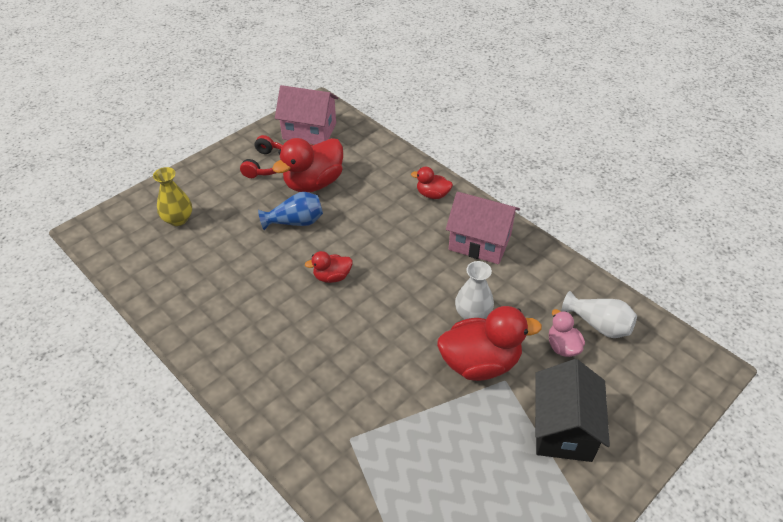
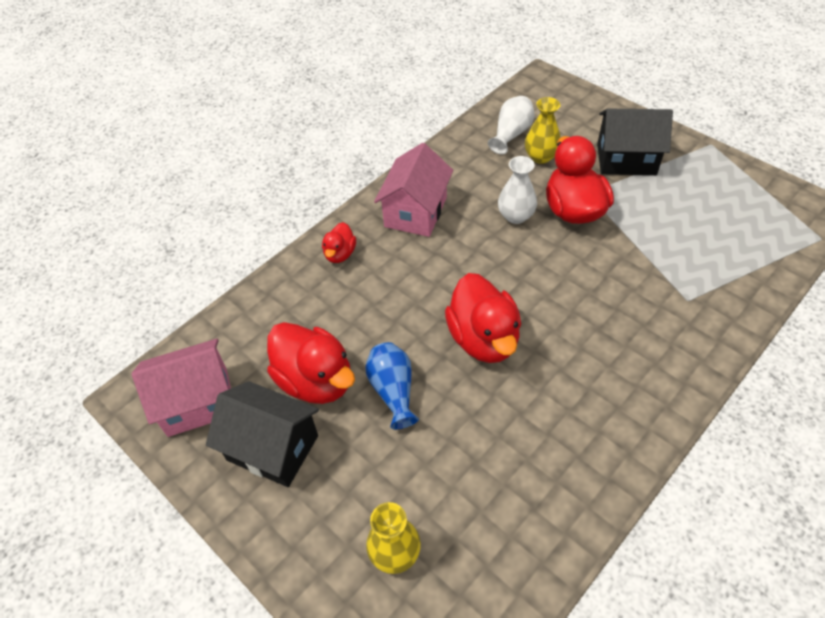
camera: 90 degrees left, 5 degrees up
(267, 165) = (272, 448): red headphones -> black house
(309, 131) = (198, 402): pink house -> pink house turned 60 degrees clockwise
(332, 277) = (483, 339): red duck -> red duck, size x1.92
(562, 346) = (541, 157): pink duck -> yellow vase

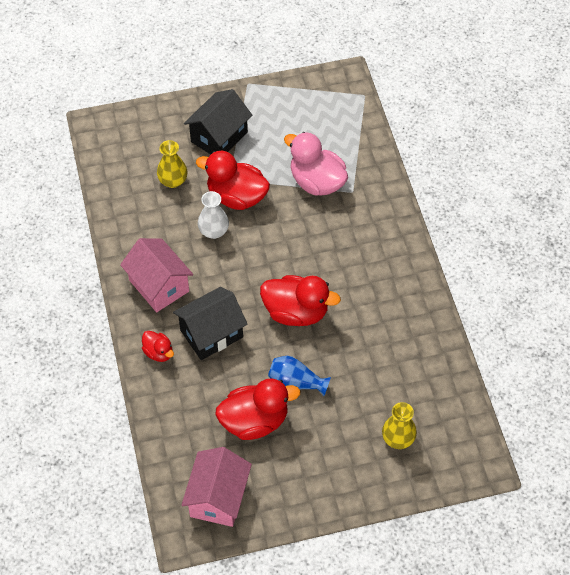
camera: 60 degrees left, 5 degrees up
(272, 448) = (286, 469): black house -> black house (211, 334)
(511, 134) = (134, 182): white vase -> none
(663, 262) = (316, 182): none -> pink duck

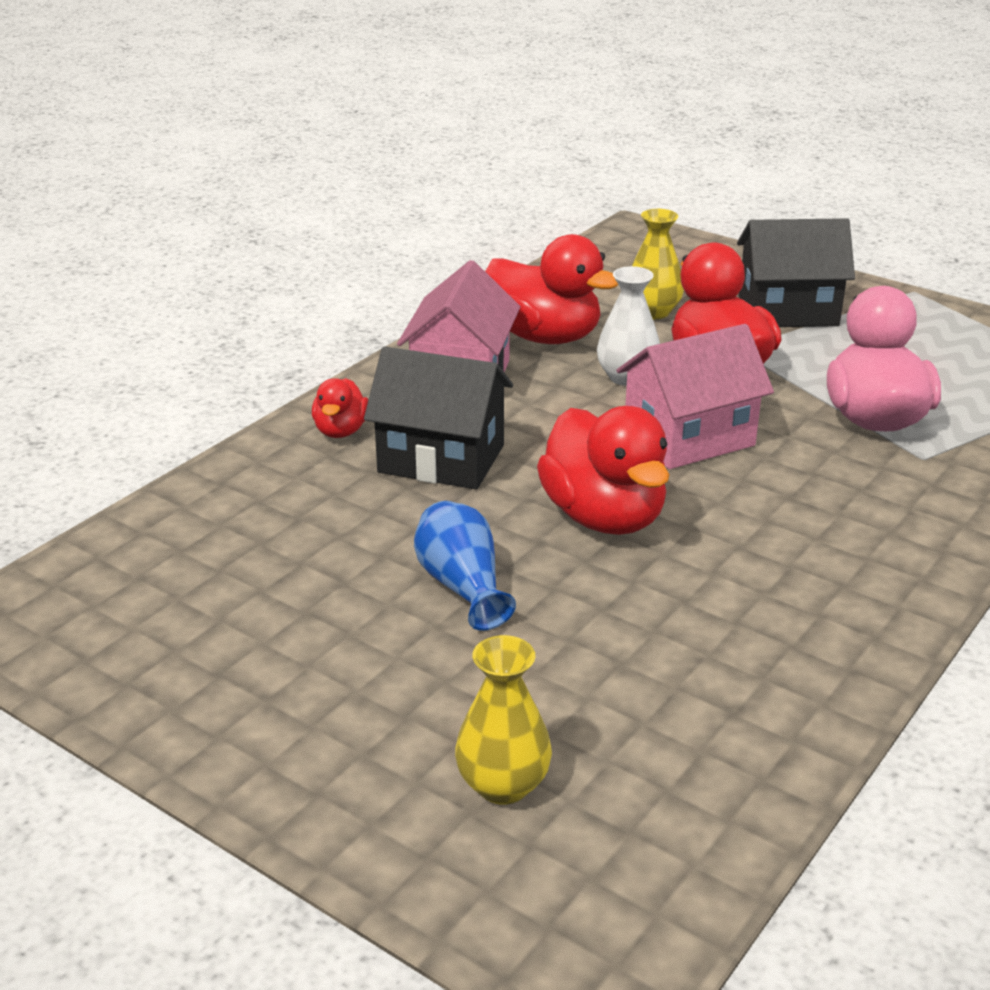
camera: 50 degrees right, 25 degrees down
(218, 498) = (113, 619): pink house -> pink house (689, 438)
(254, 421) = (324, 581): red duck -> red duck (544, 337)

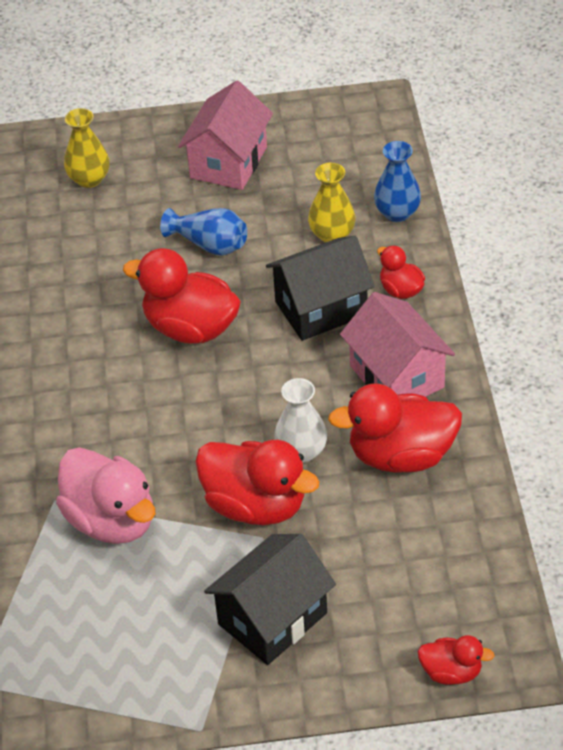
camera: 140 degrees right, 15 degrees up
(215, 492) = (397, 213): none -> blue vase
(653, 312) = (365, 541): yellow vase -> yellow vase (332, 235)
(685, 242) = (451, 672): none -> red duck
(689, 438) = (207, 420): pink house -> pink house (228, 162)

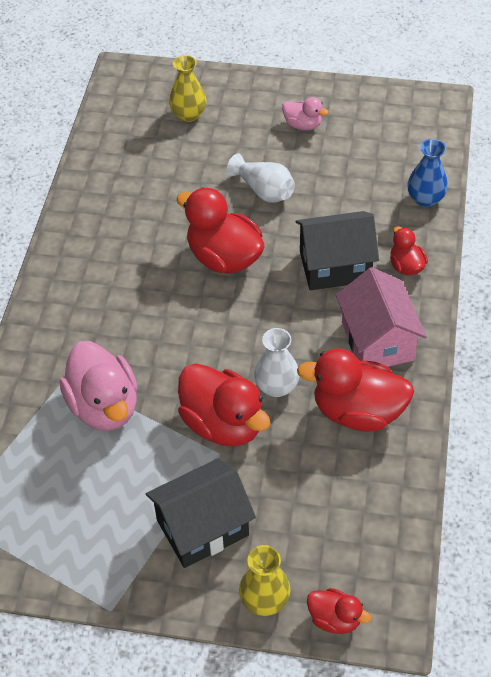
camera: 15 degrees right, 5 degrees up
(209, 244) = (264, 190): blue vase -> white vase
(228, 162) = (303, 125): pink house -> pink duck
(332, 235) = (365, 205): yellow vase -> yellow vase (264, 600)

